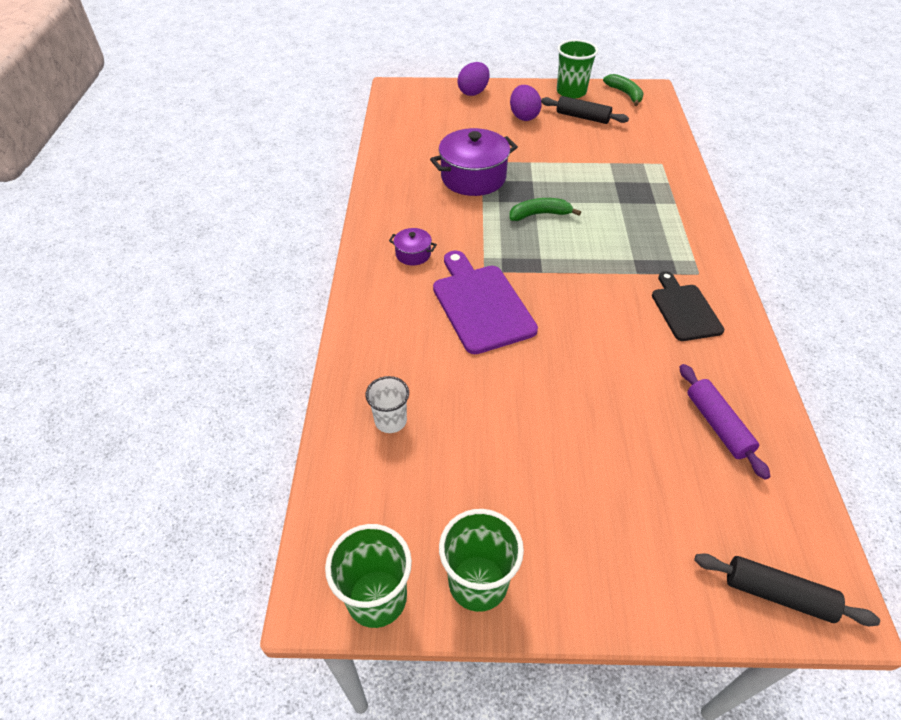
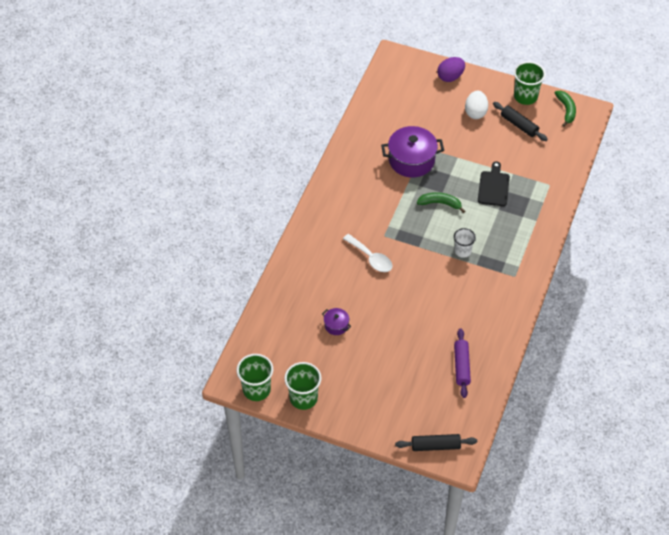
camera: 20 degrees right, 5 degrees up
(390, 421) = (293, 311): white cup -> white cup (462, 251)
(413, 254) = (346, 211): purple pot -> purple pot (336, 325)
(480, 305) = (371, 258): purple cutting board -> white spoon
(523, 116) = (475, 112): purple egg -> white egg
(684, 310) = (489, 297): black cutting board -> black cutting board (493, 187)
(777, 594) = (435, 446): black rolling pin -> black rolling pin turned 45 degrees counterclockwise

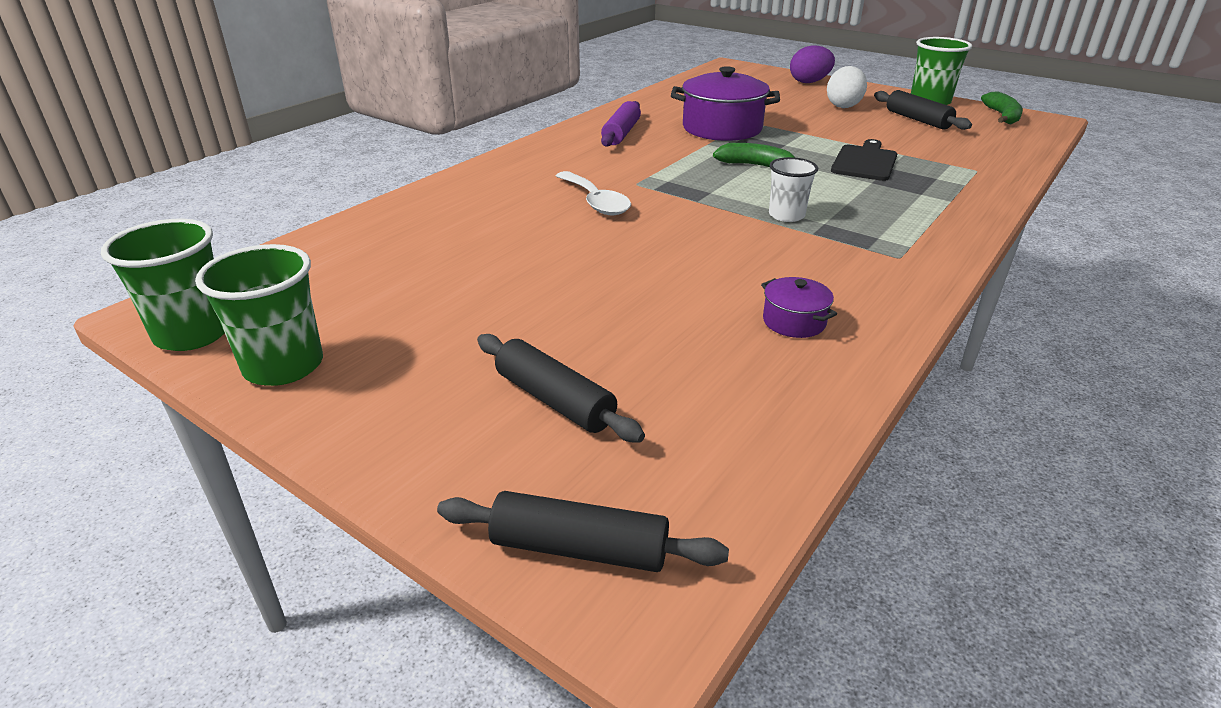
camera: 15 degrees right, 20 degrees down
(336, 325) = (463, 268): purple pot -> purple pot (794, 321)
(406, 392) = (555, 400): none -> black rolling pin
(461, 366) = (732, 375): purple rolling pin -> purple rolling pin (621, 133)

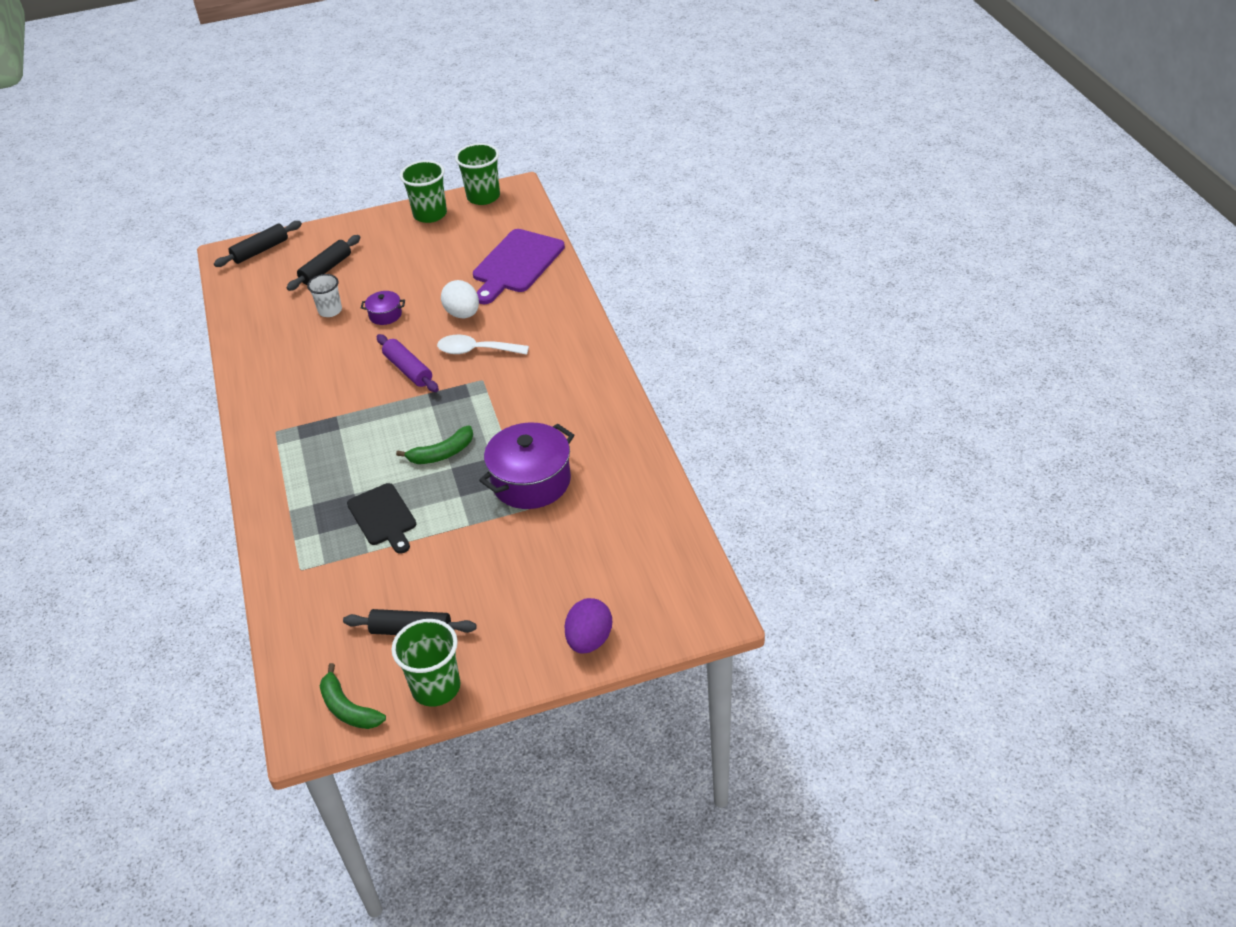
camera: 130 degrees right, 10 degrees up
(393, 237) = (516, 264): none -> purple cutting board
(555, 400) = (326, 269): black rolling pin -> black rolling pin turned 45 degrees counterclockwise
(621, 133) = (581, 417): purple rolling pin -> purple rolling pin (408, 370)
(786, 215) = (366, 419): white cup -> white cup (330, 311)
(794, 321) = (284, 356): purple pot -> purple pot (385, 315)
(843, 106) = (497, 607): white egg -> white egg (463, 314)

